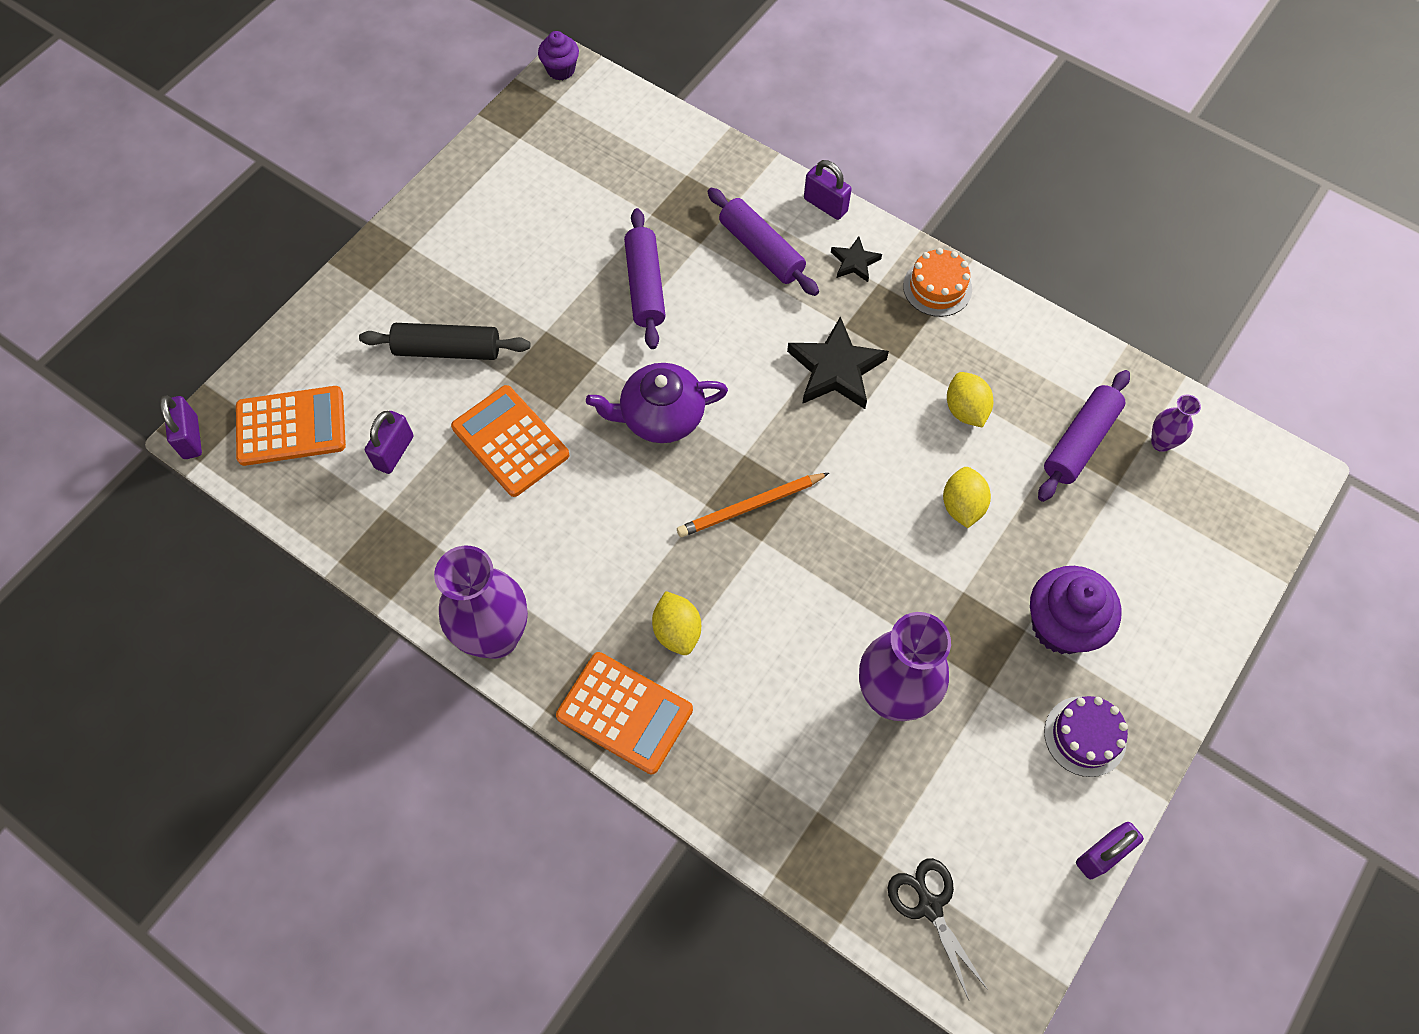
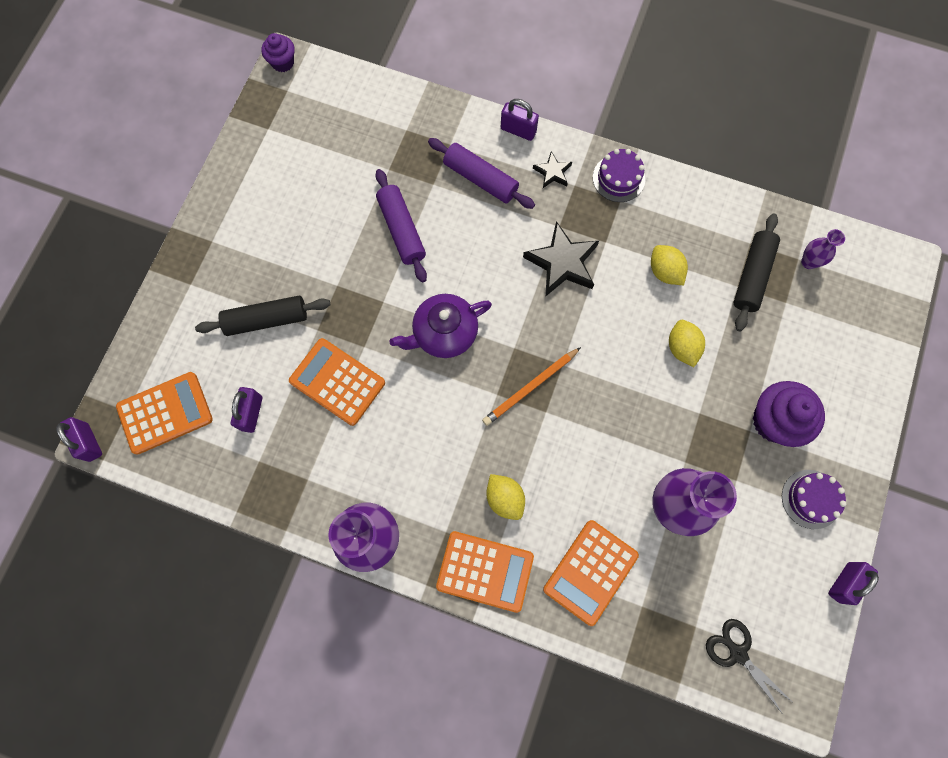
camera: 15 degrees left, 10 degrees up
(761, 750) = (590, 572): none -> orange calculator
(937, 287) = (618, 178): orange cake -> purple cake
(1080, 442) = (752, 276): purple rolling pin -> black rolling pin

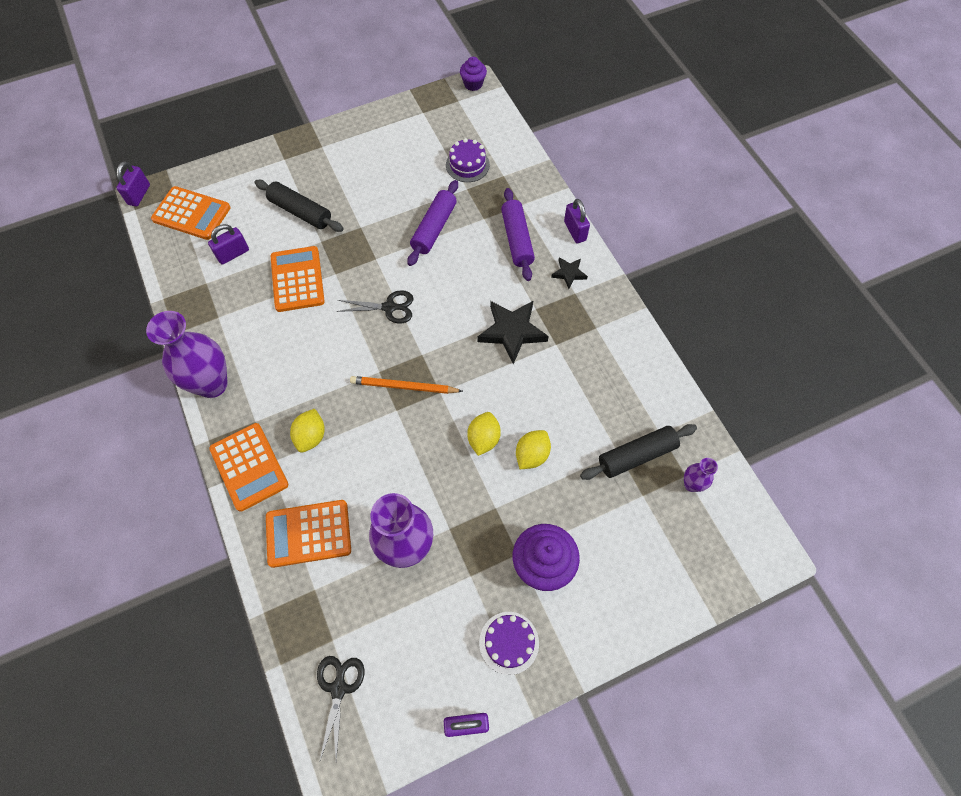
camera: 45 degrees right, 10 degrees down
(444, 333) = (389, 307): purple teapot -> black scissors
(618, 178) = (610, 313): purple cake -> purple cake (467, 165)
(664, 271) = (575, 397): yellow lemon -> yellow lemon (483, 439)

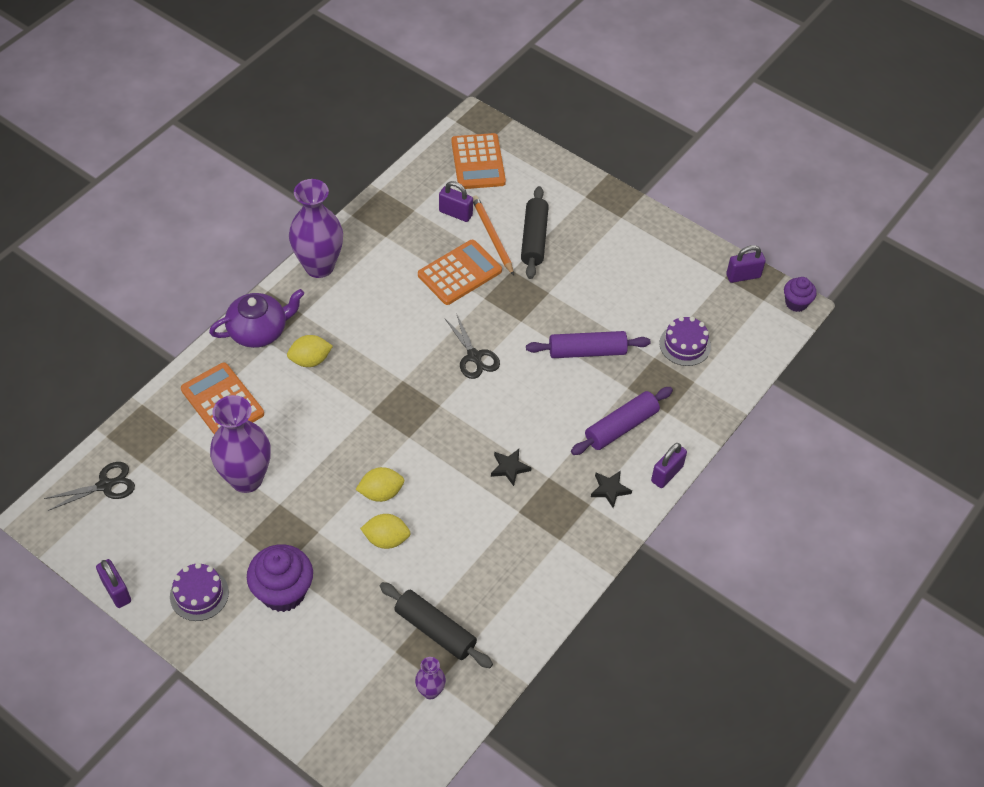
camera: 60 degrees right, 10 degrees down
(139, 195) = (473, 116): purple padlock -> purple padlock (743, 276)
(249, 467) = (259, 331): orange calculator -> purple teapot
(404, 387) = (398, 406): orange pencil -> orange pencil (492, 236)
(512, 331) = (509, 468): black star -> black star, size x0.53

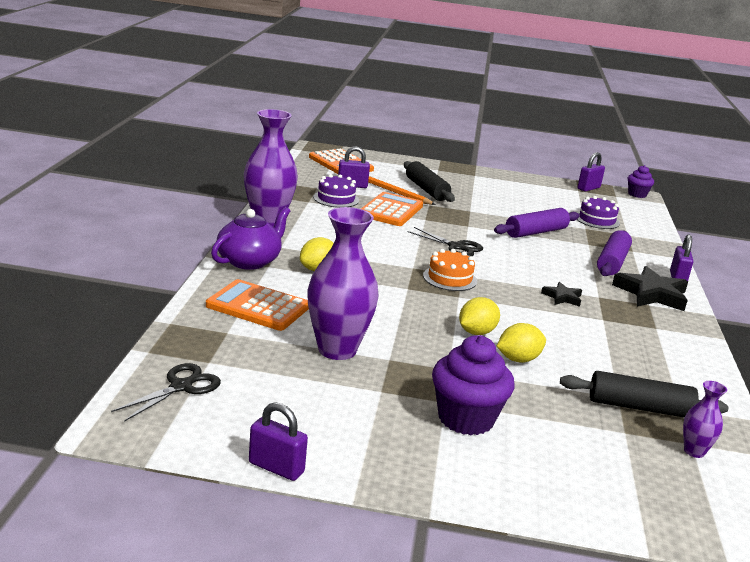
camera: 30 degrees left, 30 degrees down
(199, 594) = (378, 444): purple cake -> purple cake (336, 199)
(423, 407) = (450, 278): none -> orange cake
(610, 489) = (651, 294): black star -> black star, size x1.88

